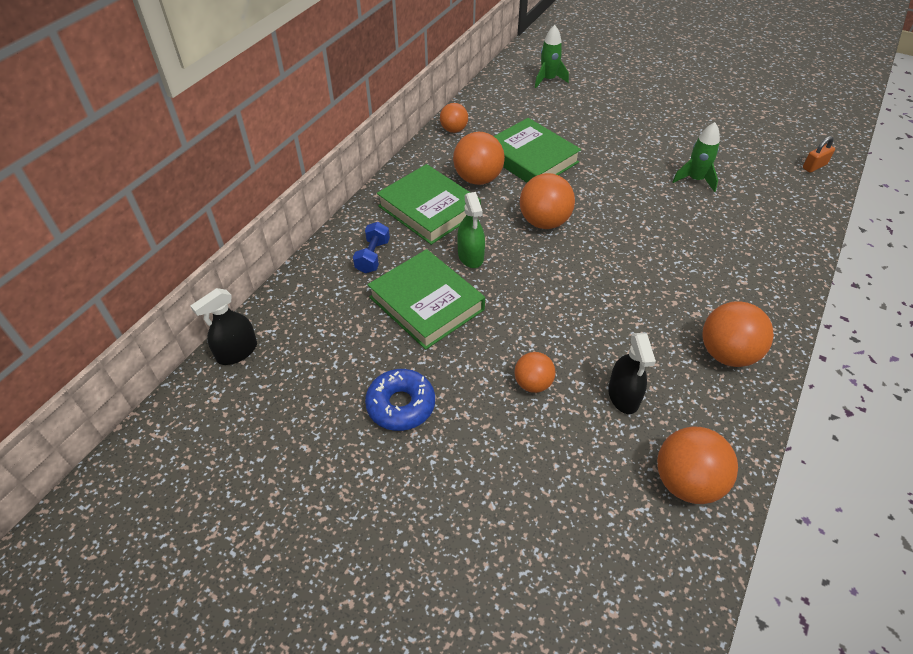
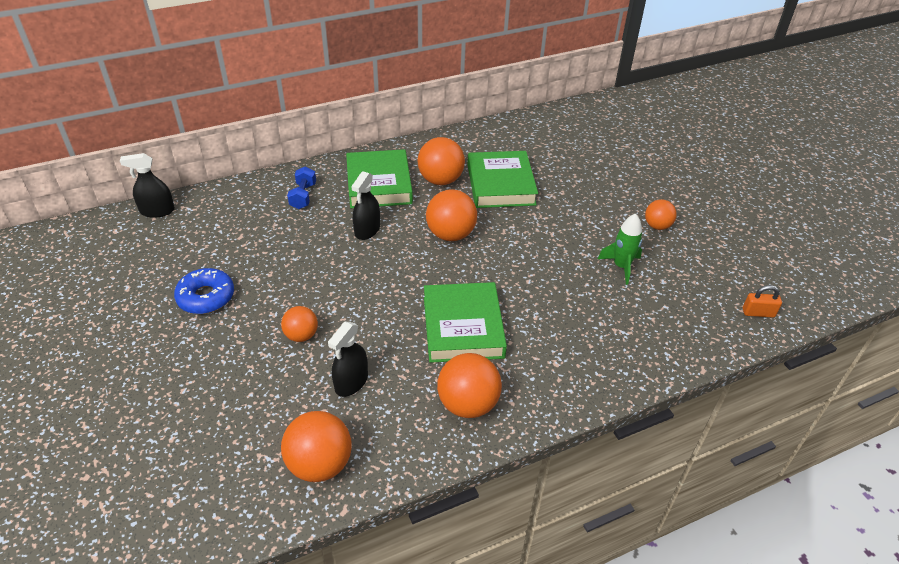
camera: 35 degrees right, 5 degrees down
(373, 256) = (303, 196): blue dumbbell -> blue dumbbell turned 45 degrees counterclockwise
(426, 303) = (299, 244): green book -> green book (463, 327)
(454, 130) = (467, 137): orange ball -> orange ball (657, 226)
(470, 256) = (367, 230): green spray bottle -> black spray bottle
(548, 80) = (594, 132): green rocket -> none

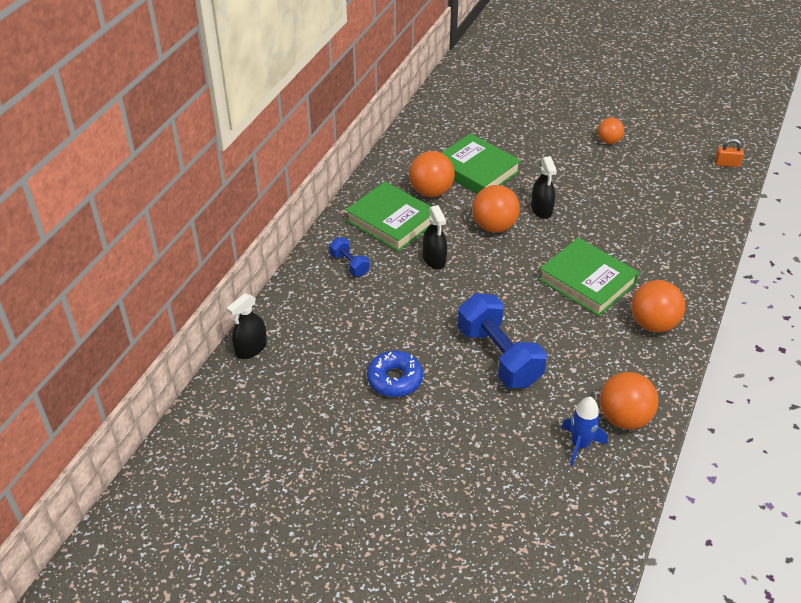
camera: 40 degrees left, 0 degrees up
(252, 456) = (580, 445): none -> blue rocket
(301, 335) = (499, 356): orange ball -> blue dumbbell
(351, 382) = (572, 361): black spray bottle -> black spray bottle (541, 209)
(621, 266) = (623, 182): green rocket -> none
(758, 313) = (727, 164): orange padlock -> orange padlock turned 45 degrees clockwise

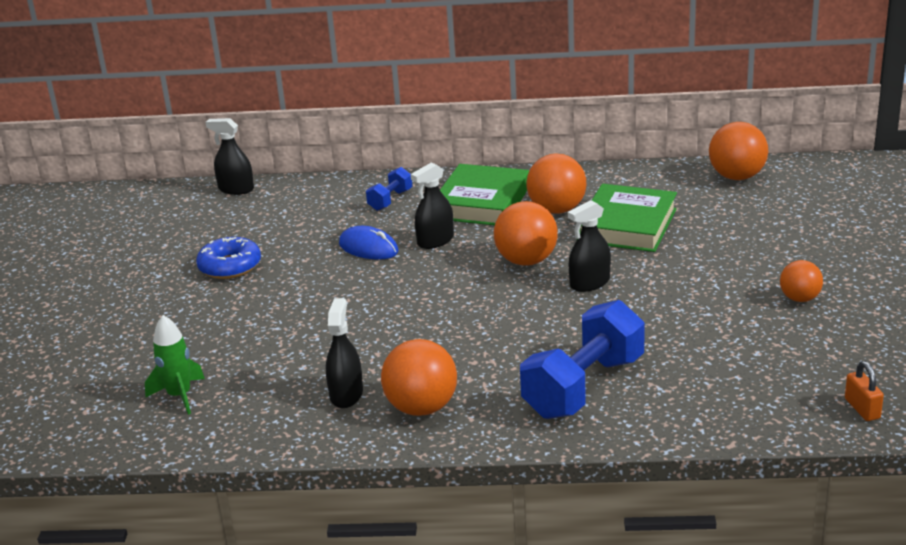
camera: 70 degrees right, 15 degrees down
(420, 295) = (368, 248): none -> blue mouse
(499, 356) = (297, 315): blue dumbbell -> blue dumbbell (584, 387)
(580, 445) = (179, 396): blue rocket -> green rocket
(587, 281) = (471, 343): green book -> none
(620, 355) = (346, 394): none -> black spray bottle
(624, 418) = (236, 418): orange ball -> orange ball (737, 177)

